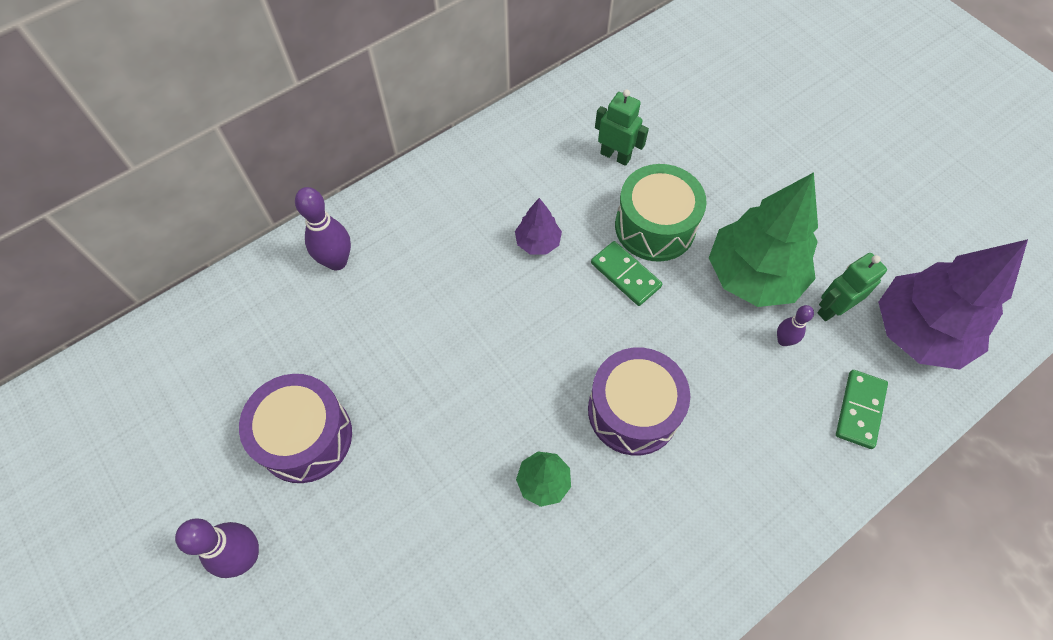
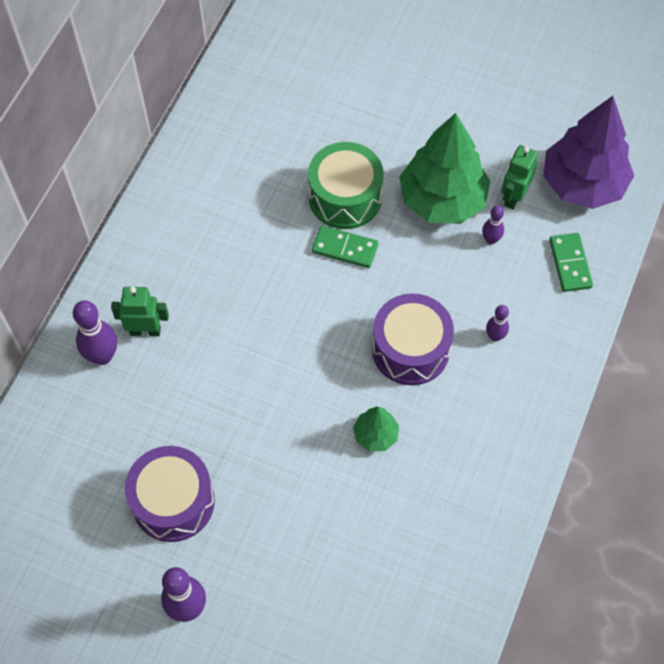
camera: 30 degrees left, 0 degrees up
(538, 242) = (259, 257): purple tree -> none
(615, 156) = (278, 152): green robot -> green robot (145, 330)
(732, 445) = (495, 336): none -> purple bowling pin

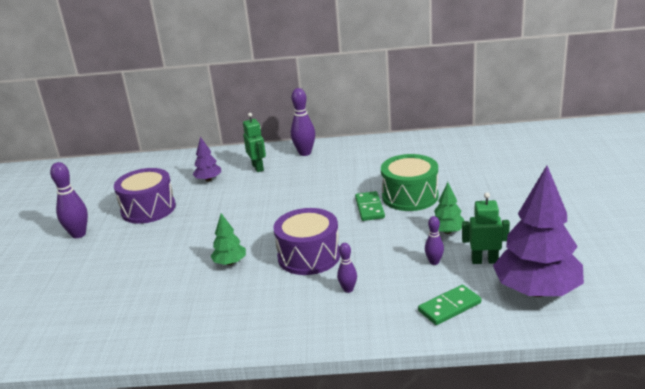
camera: 70 degrees right, 35 degrees down
(102, 356) = (233, 162): purple bowling pin -> purple bowling pin (305, 153)
(137, 403) = (208, 179): none -> purple tree
(442, 200) = (447, 231): green tree -> green tree, size x0.47

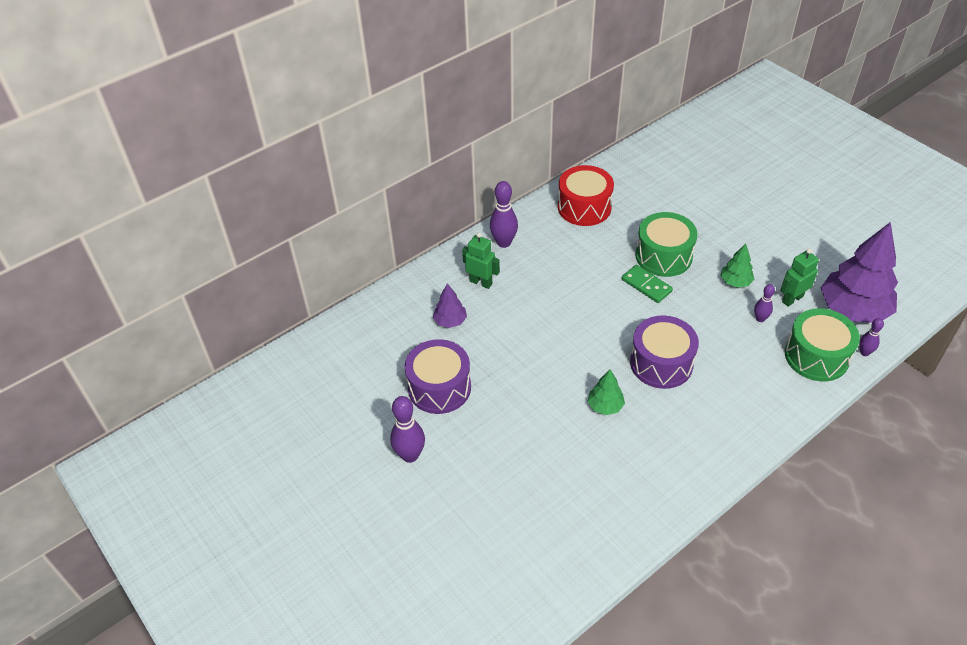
camera: 40 degrees left, 20 degrees up
(348, 289) = (731, 380): purple bowling pin -> purple bowling pin (864, 352)
(390, 152) = (584, 207): none -> red drum
(449, 307) = (816, 356): green domino -> green drum

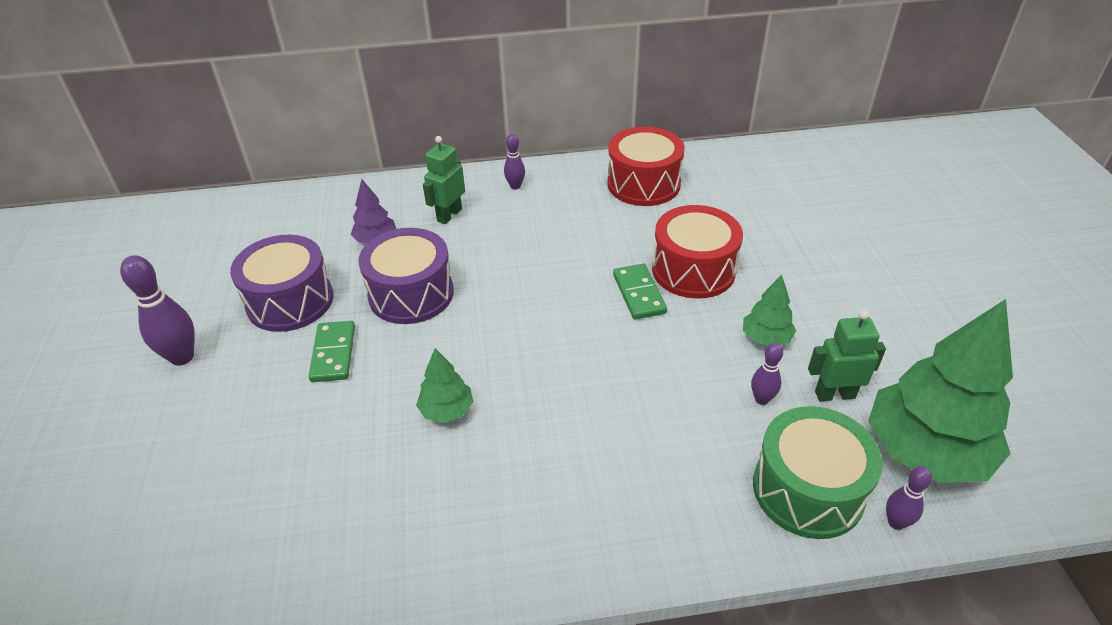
camera: 30 degrees right, 5 degrees down
(481, 282) = (449, 215): green robot -> green robot turned 120 degrees counterclockwise
(504, 243) = (515, 186): purple bowling pin -> purple bowling pin, size x0.57
(505, 406) = (333, 353): none -> green domino
(661, 363) = (569, 393): purple drum -> purple drum (411, 294)
(663, 256) = (693, 270): green drum -> red drum
(853, 310) = (925, 451): purple tree -> green tree

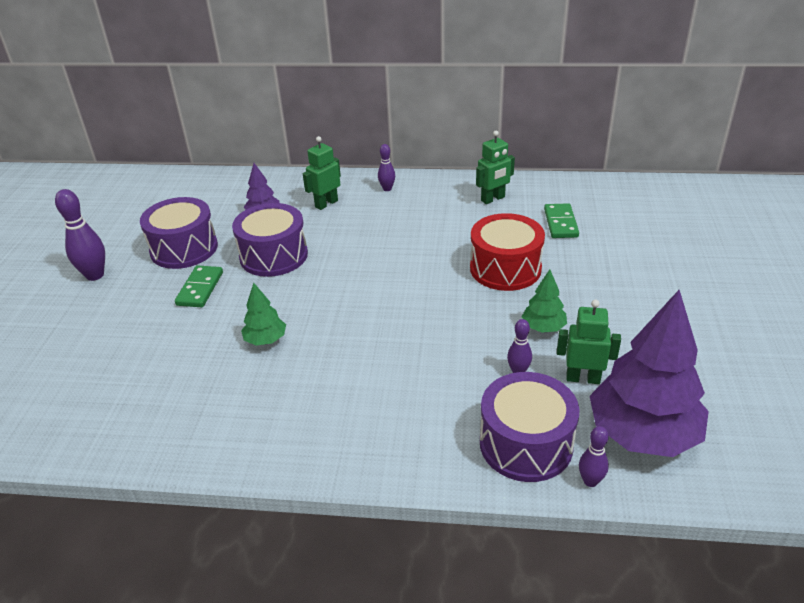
camera: 15 degrees right, 5 degrees down
(639, 294) = (452, 280): green domino -> green domino (561, 223)
(643, 184) = (493, 199): red drum -> green robot
(808, 490) = (526, 444): green drum -> purple drum
(925, 451) = (642, 433): green tree -> purple tree

